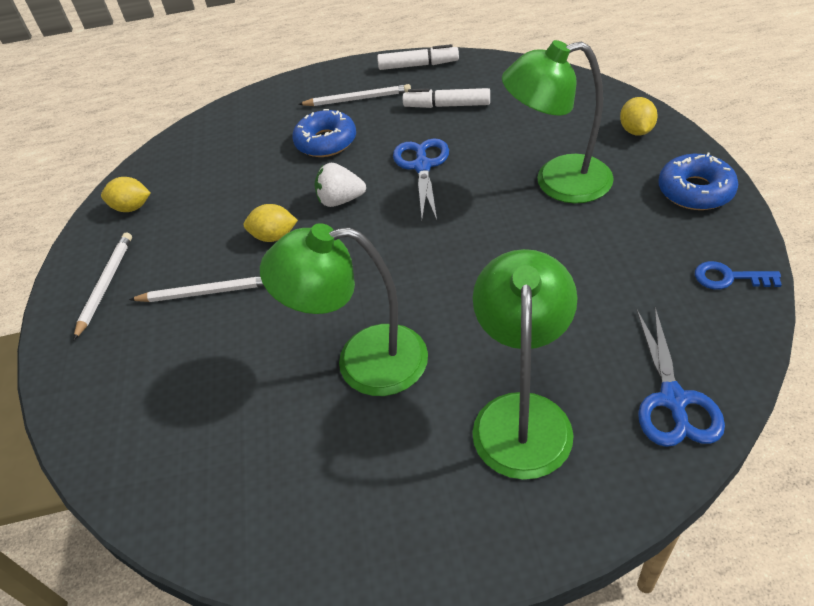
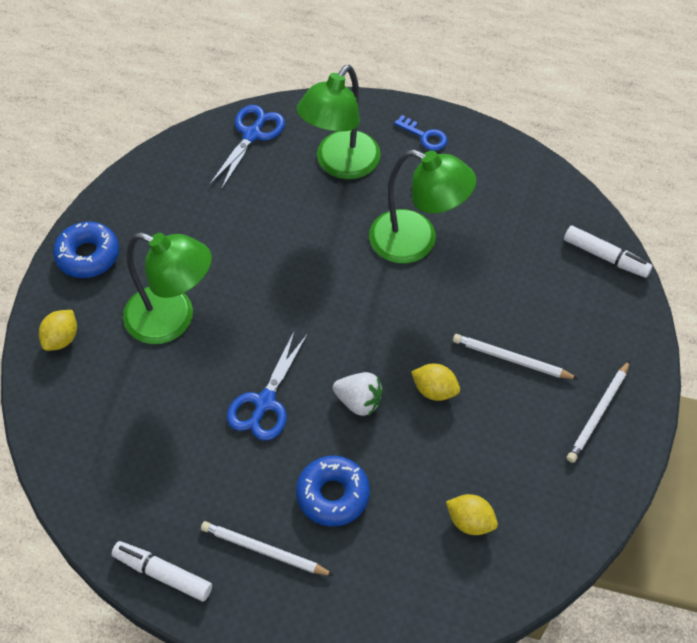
camera: 160 degrees left, 10 degrees up
(132, 207) = (561, 508): yellow lemon -> yellow lemon (470, 521)
(447, 105) = (185, 478): white marker -> white marker (605, 257)
(729, 278) = (144, 183): blue key -> blue key (425, 136)

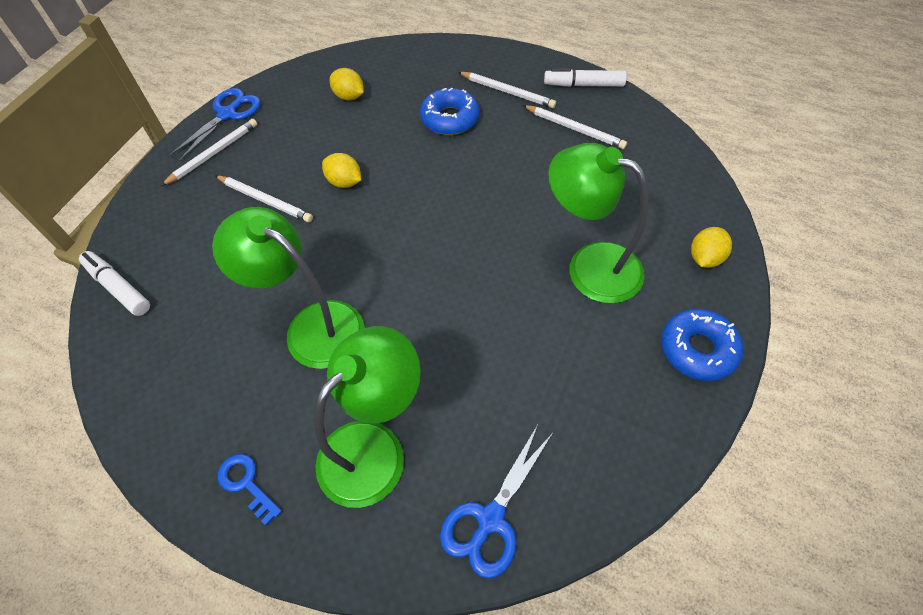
camera: 170 degrees left, 0 degrees up
(163, 574) = (583, 85): white marker -> white marker turned 150 degrees clockwise
(179, 493) = (574, 129): none -> white pencil
(265, 402) = (499, 185): blue scissors -> blue scissors (227, 114)
(359, 401) = (414, 179): white strawberry -> none

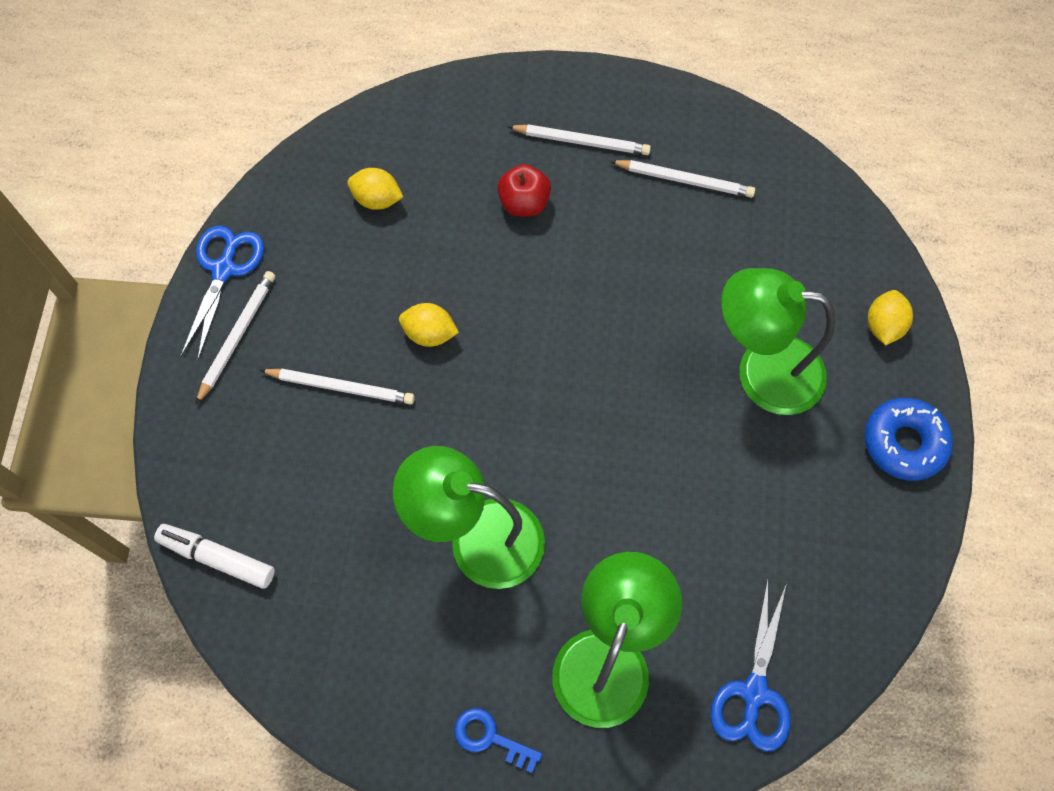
camera: 20 degrees left, 10 degrees up
(450, 119) = (524, 203): blue donut -> red apple
(583, 85) = (674, 107): white marker -> none

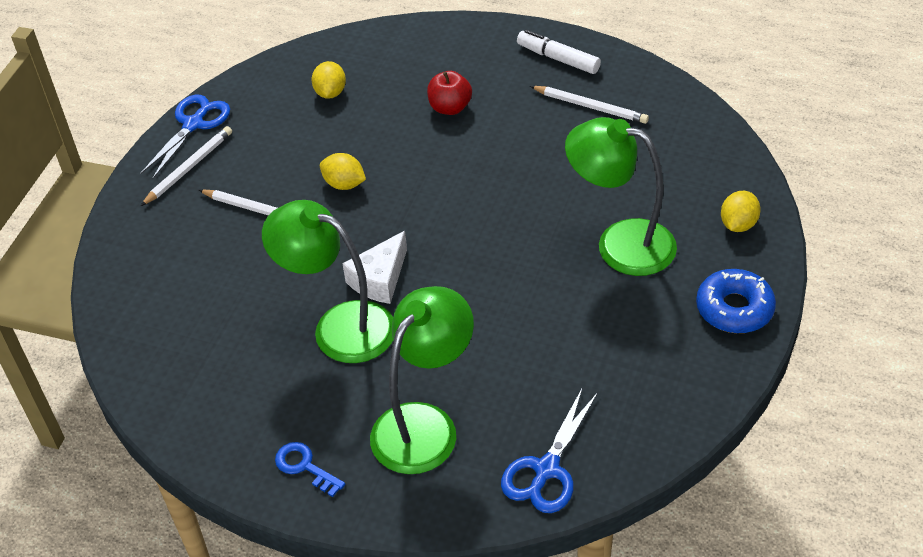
camera: 15 degrees right, 20 degrees down
(217, 558) = (122, 310): white marker -> white marker (558, 59)
(377, 199) = (330, 93): yellow lemon -> yellow lemon turned 60 degrees clockwise
(506, 464) = (379, 279): none -> white cheese
(581, 142) = (510, 73): white pencil -> none

